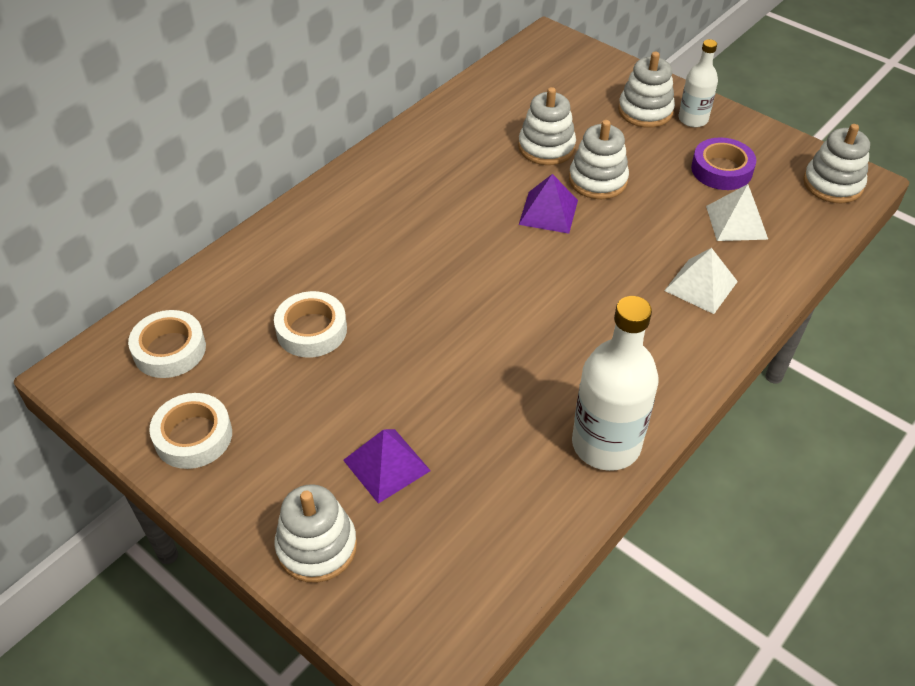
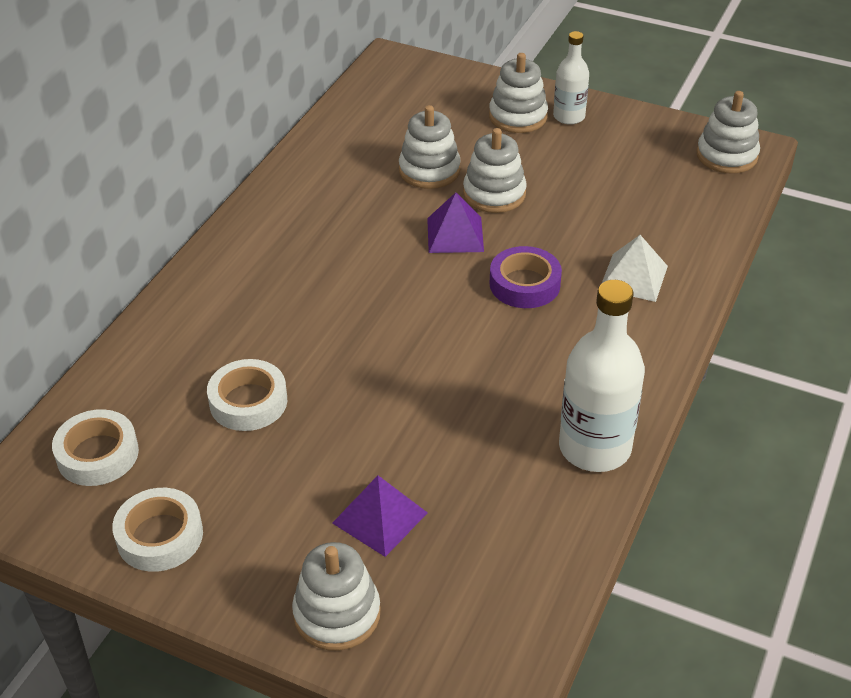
camera: 15 degrees left, 5 degrees down
(721, 170) = (614, 161): purple tape -> purple tape (524, 284)
(736, 222) = (647, 209): white pyramid -> none

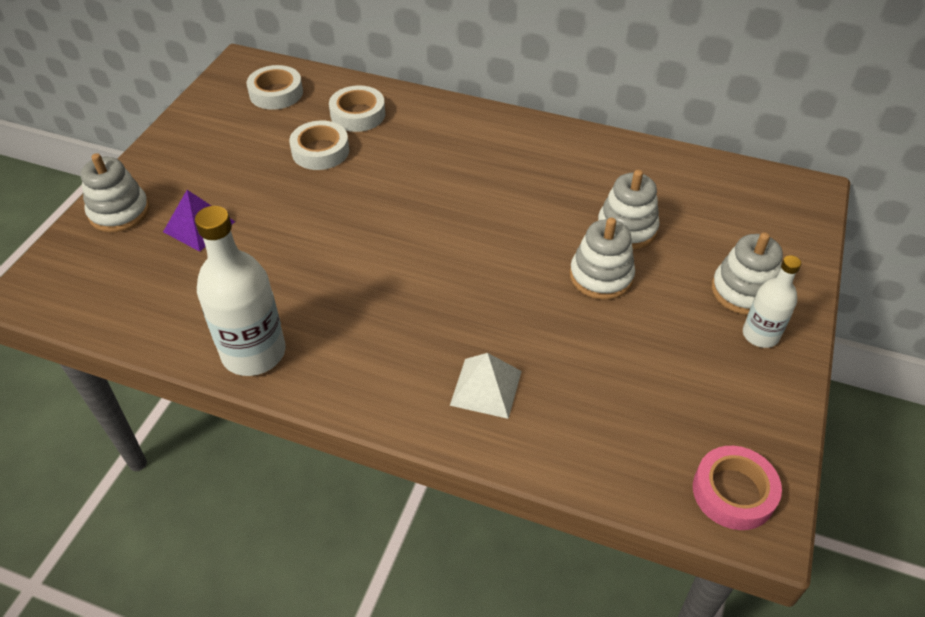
camera: 85 degrees right, 5 degrees up
(160, 536) = (202, 128): white tape -> white tape (358, 114)
(455, 234) = (532, 251): purple pyramid -> none
(524, 284) = (466, 302): purple tape -> none
(726, 156) = (733, 492): white stacking toy -> pink tape

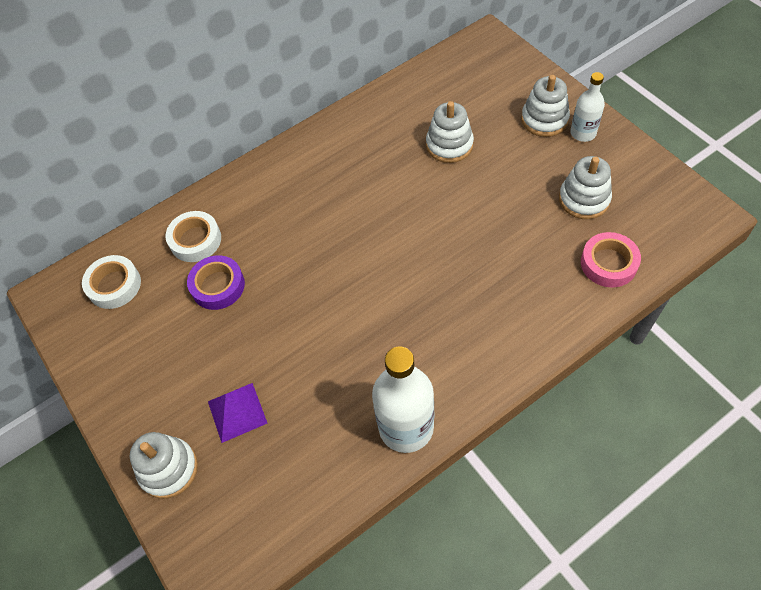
camera: 50 degrees left, 10 degrees up
(320, 151) = (218, 286): white tape -> purple tape
(486, 388) = (532, 296): white pyramid -> none
(601, 276) = (481, 182): white stacking toy -> white stacking toy (584, 199)
(733, 492) = (684, 215): pink tape -> pink tape (608, 263)

